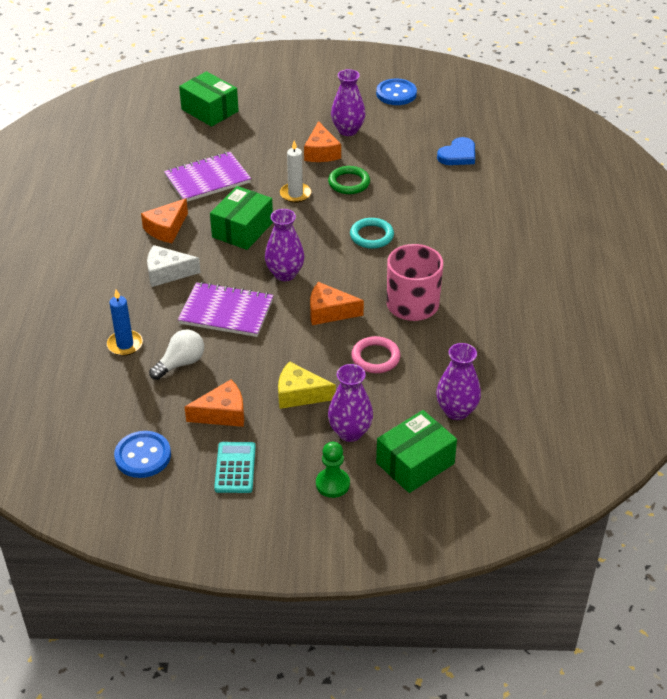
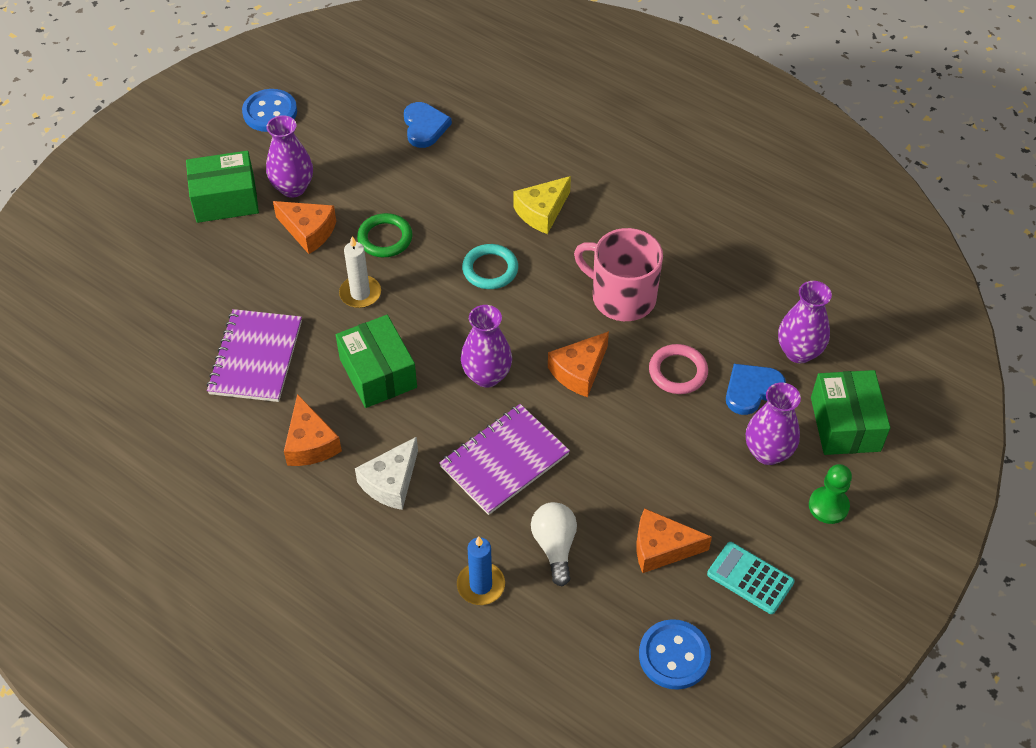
camera: 55 degrees left, 10 degrees up
(209, 110) = (124, 287): green box -> green box (225, 199)
(222, 413) = (662, 548): orange cheese -> orange cheese turned 105 degrees counterclockwise
(299, 394) = (683, 464): yellow cheese -> yellow cheese (542, 212)
(397, 401) = (752, 390): none -> blue heart

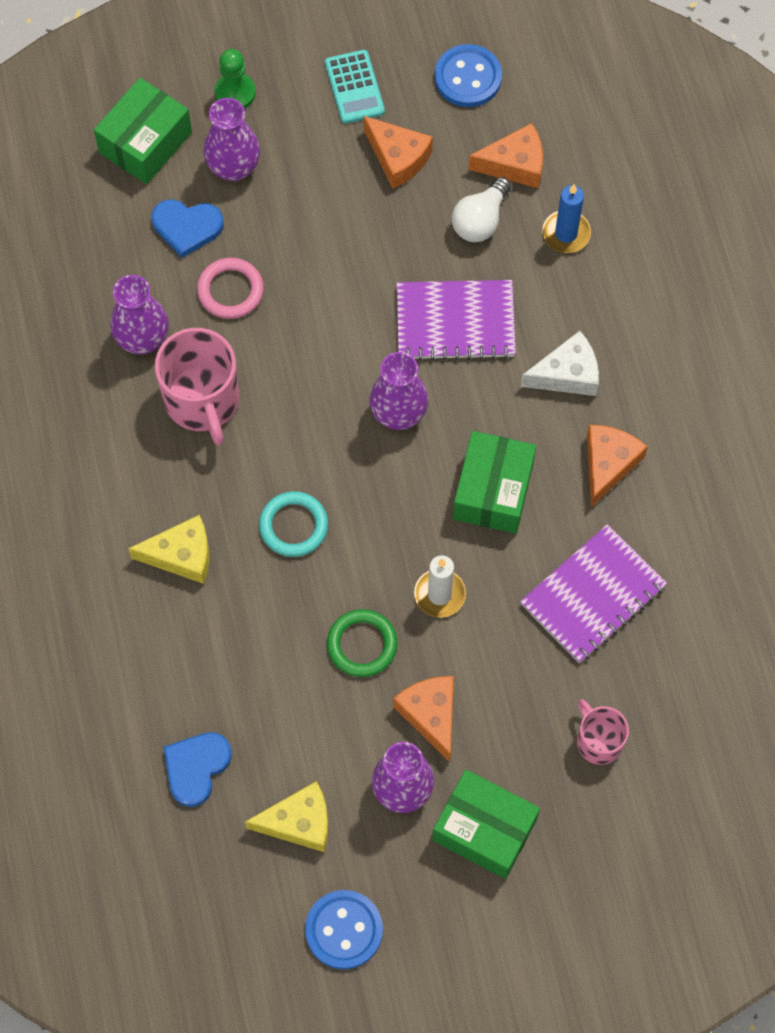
camera: 140 degrees left, 15 degrees up
(187, 283) = (599, 741): none -> pink mug
(341, 139) = (299, 822): none -> yellow cheese
(579, 371) = (314, 356): orange cheese -> orange cheese (514, 164)
(799, 352) = (109, 230): purple vase -> purple vase (143, 339)

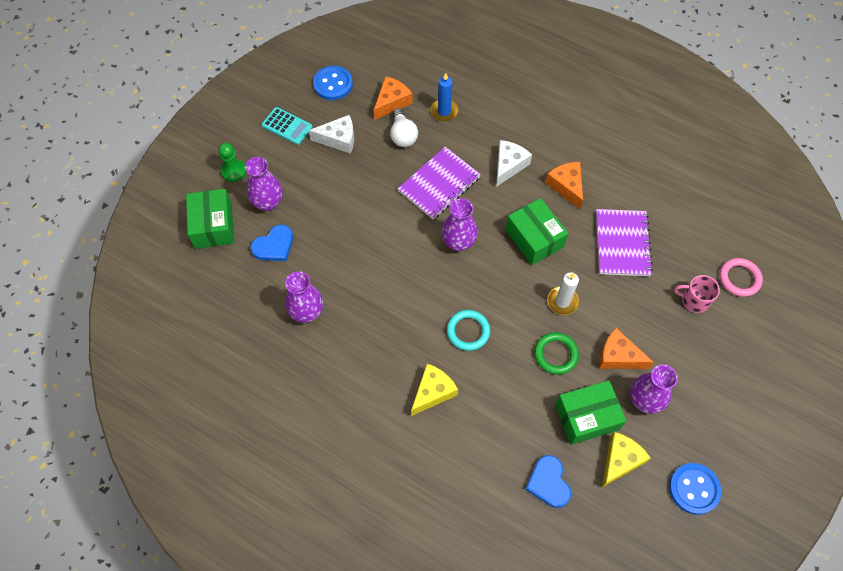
camera: 45 degrees left, 5 degrees down
(202, 400) = (365, 314): pink mug -> none
(230, 290) = (325, 255): pink ring -> pink ring (739, 278)
(397, 158) = (338, 139): orange cheese -> white cheese
(484, 830) = (696, 383): green box -> green box (586, 417)

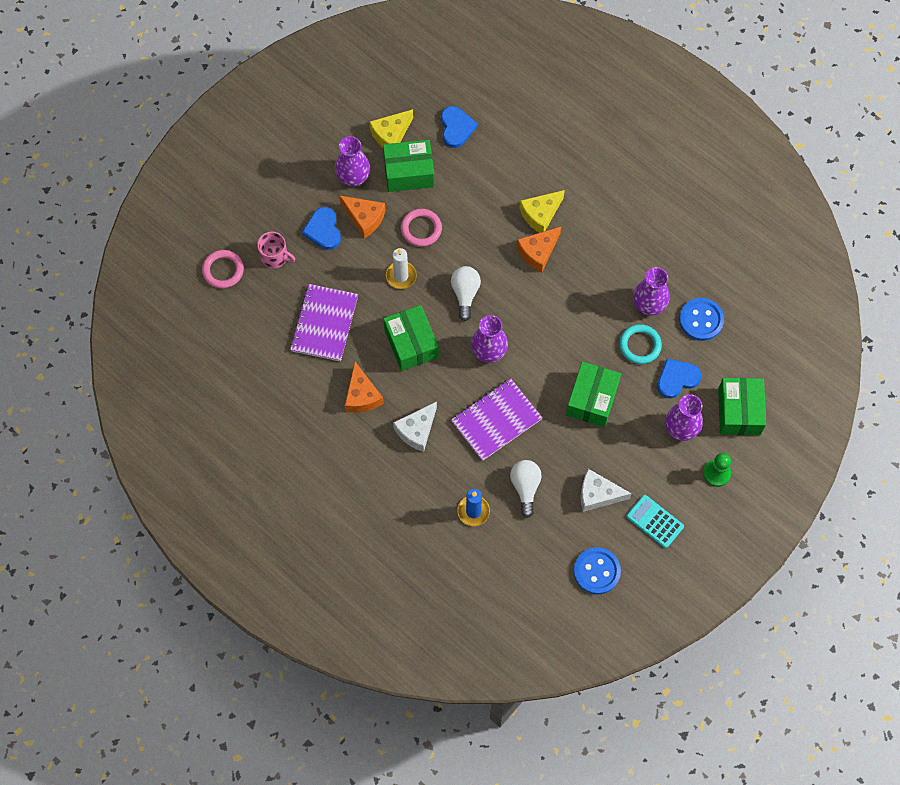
camera: 170 degrees left, 5 degrees up
(353, 215) = (592, 399): none -> green box
(392, 102) = (531, 534): orange cheese -> orange cheese (538, 252)
(468, 331) = (497, 262): turquoise ring -> turquoise ring (640, 345)
(494, 294) = (465, 294): none -> white light bulb
(555, 354) = (421, 229): green ring -> pink ring
(656, 336) = (323, 230): none -> blue heart
(694, 489) = (337, 105): blue button -> blue button (701, 320)

